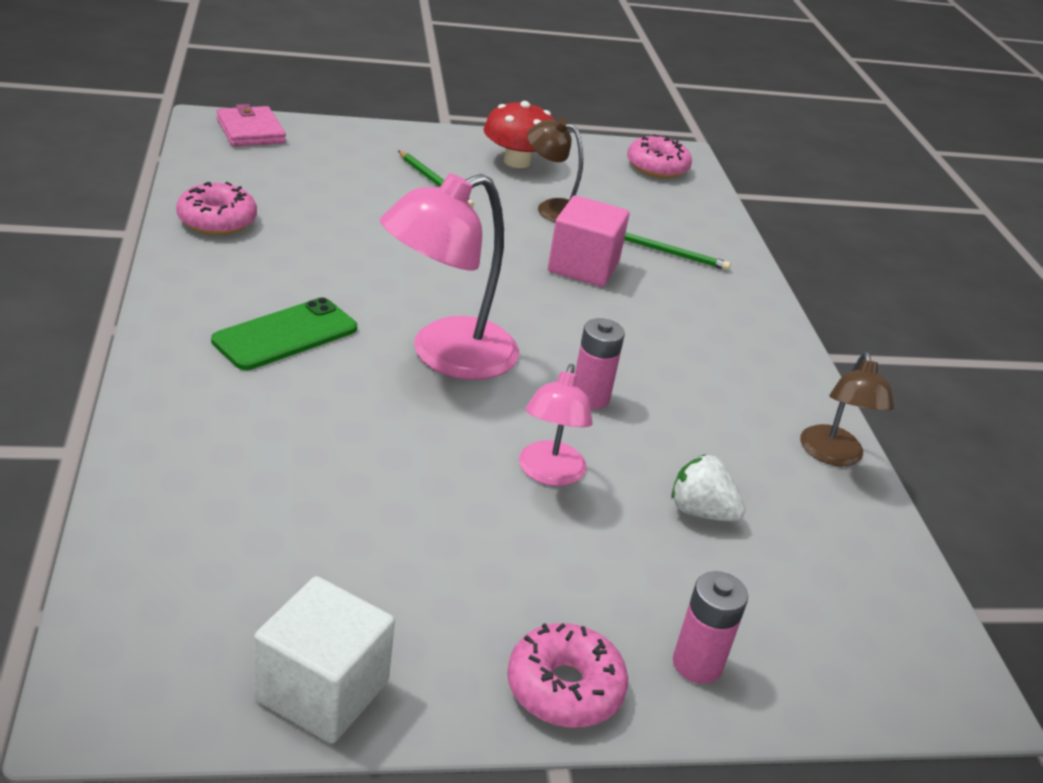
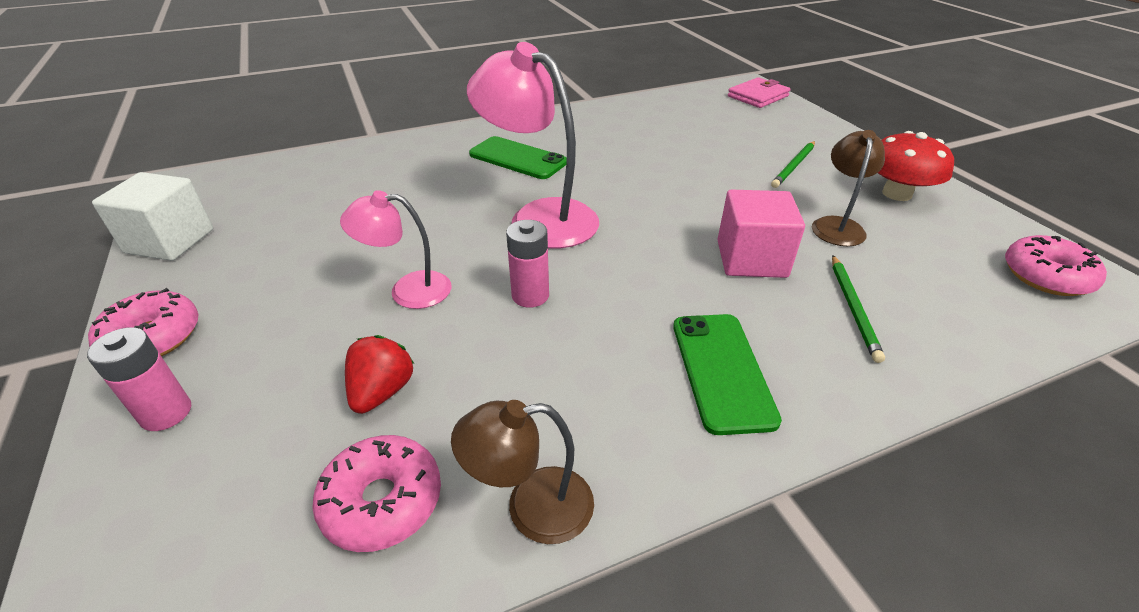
camera: 80 degrees right, 5 degrees up
(217, 220) = (629, 113): pink donut -> pink donut (382, 501)
(701, 512) = (382, 391): white strawberry -> red strawberry
(719, 333) = (721, 371): none -> green phone

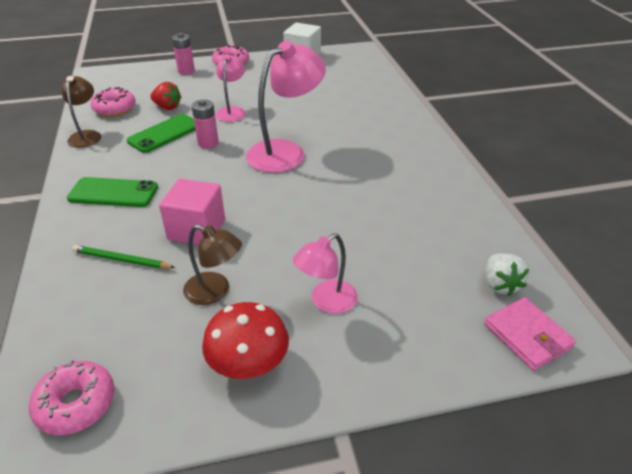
camera: 100 degrees right, 0 degrees up
(518, 158) = (372, 149): green phone -> green phone (165, 133)
(711, 102) = (500, 284): none -> white strawberry
(794, 166) = (326, 302): green pencil -> pink lamp

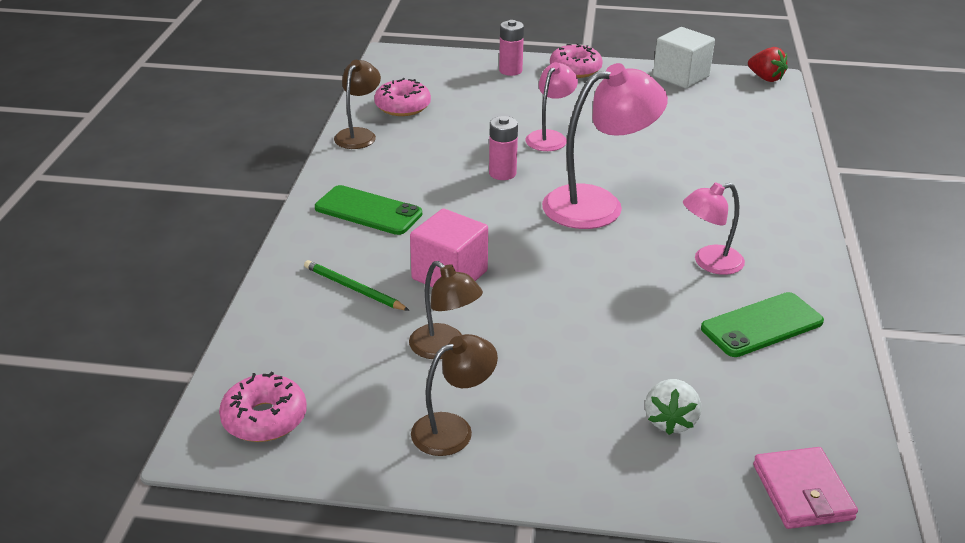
camera: 20 degrees right, 5 degrees down
(165, 133) = (453, 150): green phone -> green phone (762, 325)
(167, 107) = (468, 116): red strawberry -> red strawberry (765, 78)
(248, 363) = (453, 429): red mushroom -> brown lamp
(326, 302) = (569, 391): pink lamp -> pink lamp (709, 263)
(500, 284) = (801, 428): white strawberry -> white strawberry (670, 421)

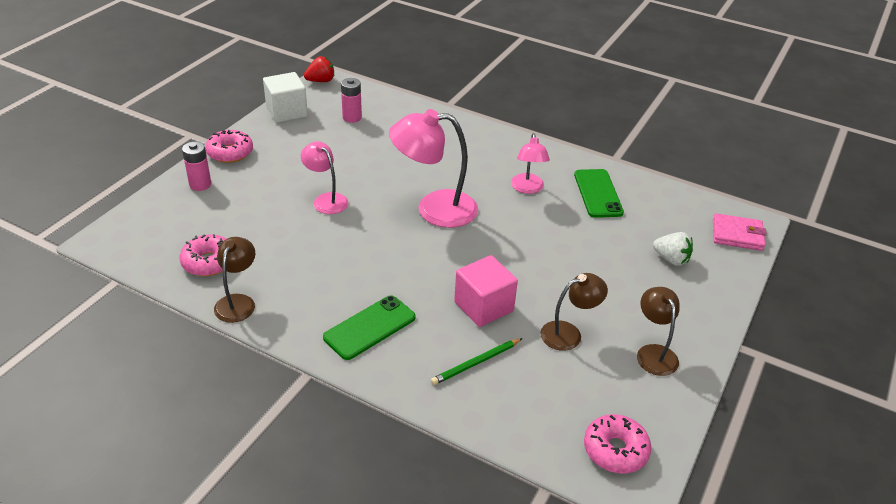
camera: 70 degrees left, 5 degrees up
(359, 135) = (238, 302): brown lamp -> brown lamp turned 60 degrees clockwise
(502, 173) = (362, 239): pink battery -> pink battery (352, 117)
(598, 204) = (434, 209): pink lamp -> pink lamp turned 90 degrees counterclockwise

